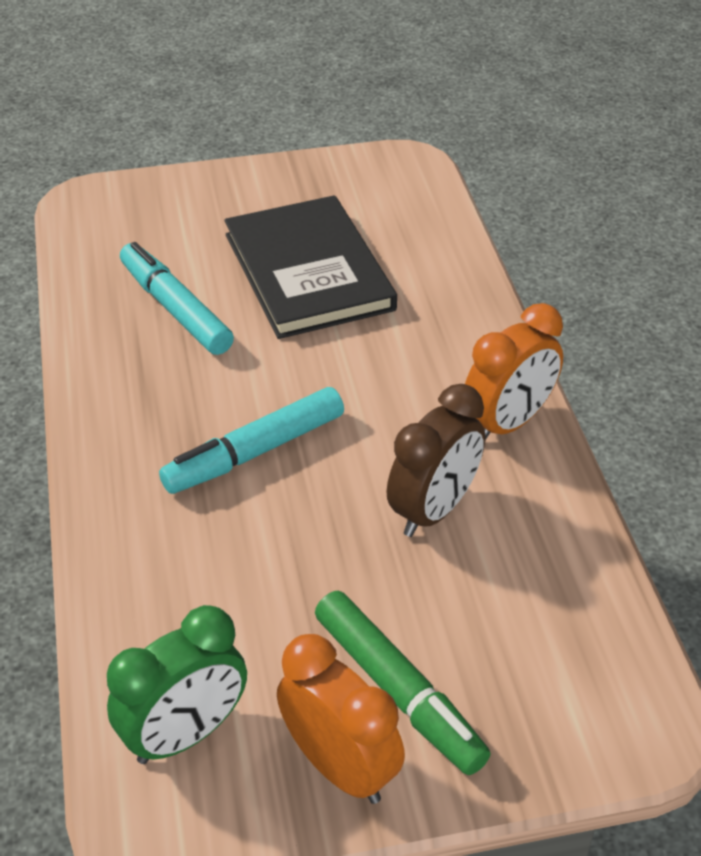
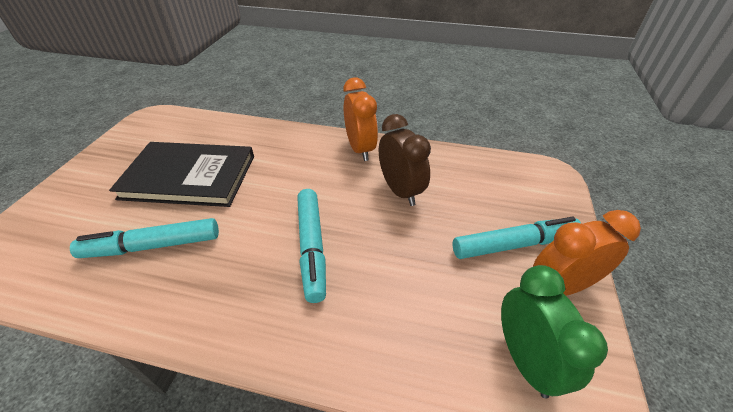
camera: 65 degrees left, 0 degrees up
(398, 690) = (513, 244): green marker -> turquoise marker

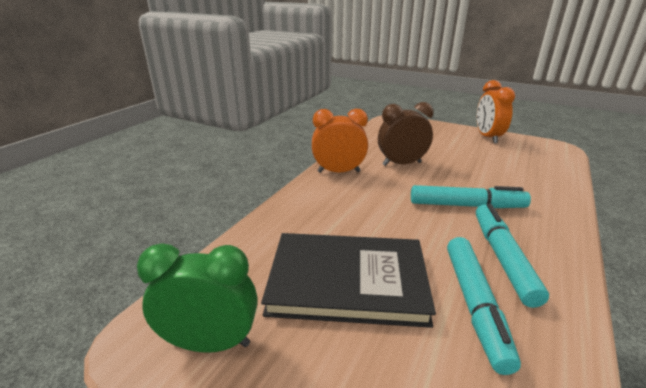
camera: 75 degrees left, 15 degrees down
(189, 176) = (348, 281): black book -> black book turned 75 degrees clockwise
(513, 244) = (457, 141): turquoise marker -> turquoise marker (502, 258)
(525, 360) = (539, 154): green clock -> green clock (210, 343)

